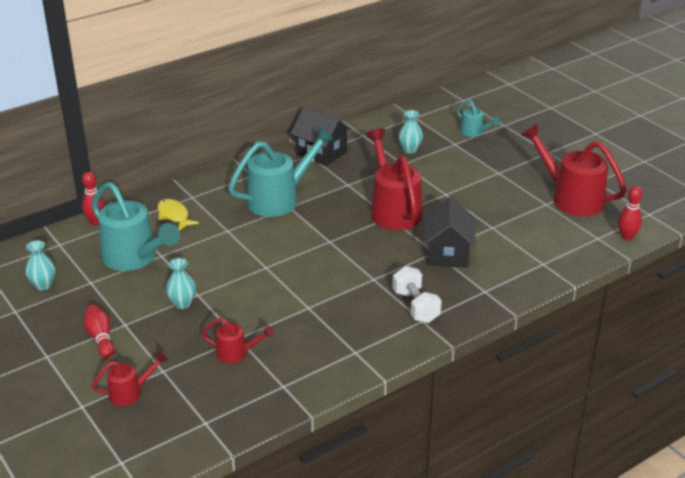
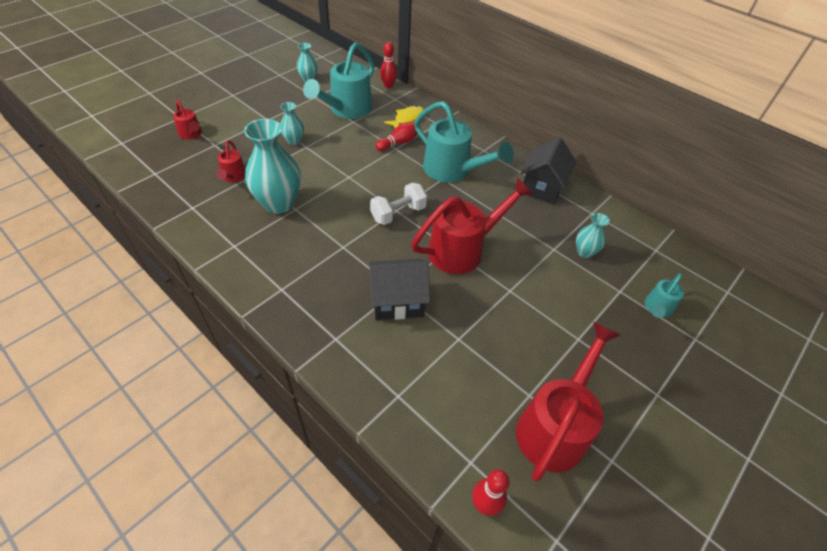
camera: 75 degrees right, 15 degrees up
(100, 338) = (251, 112): red bowling pin -> red bowling pin (399, 143)
(296, 318) = (279, 203): none -> turquoise vase
(415, 306) = (303, 282): white dumbbell -> white dumbbell (398, 213)

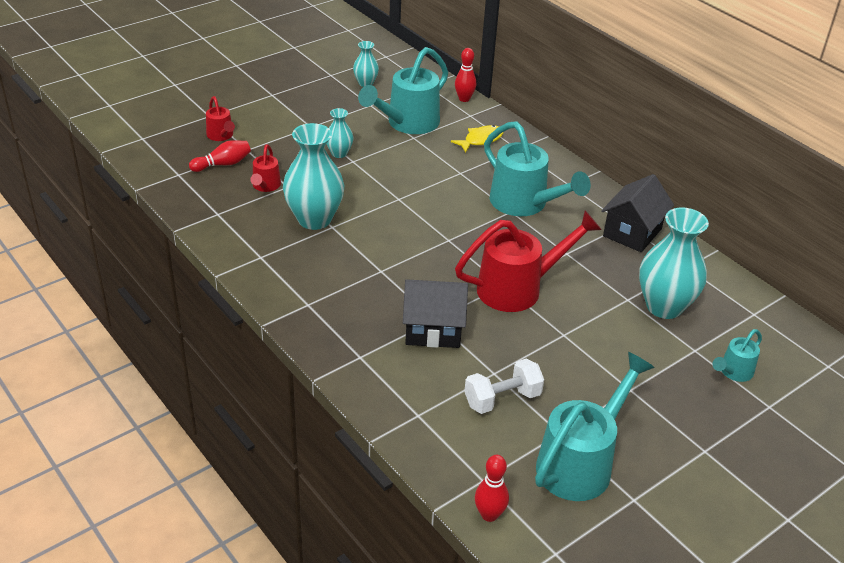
camera: 10 degrees right, 10 degrees down
(398, 213) = (450, 243): white dumbbell -> white dumbbell (502, 399)
(399, 143) = (466, 166): red bowling pin -> red bowling pin (223, 164)
(555, 426) = (580, 463): red watering can -> turquoise watering can
(584, 252) = (664, 306): turquoise vase -> turquoise vase, size x1.97

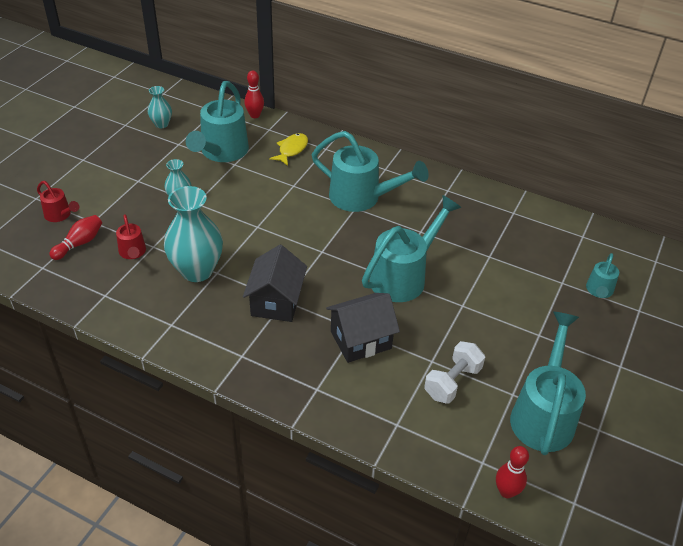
camera: 25 degrees left, 5 degrees up
(518, 288) = (403, 276): red watering can -> turquoise watering can
(632, 232) = (457, 196): black house -> black house (276, 302)
(664, 306) = (518, 253): turquoise vase -> none

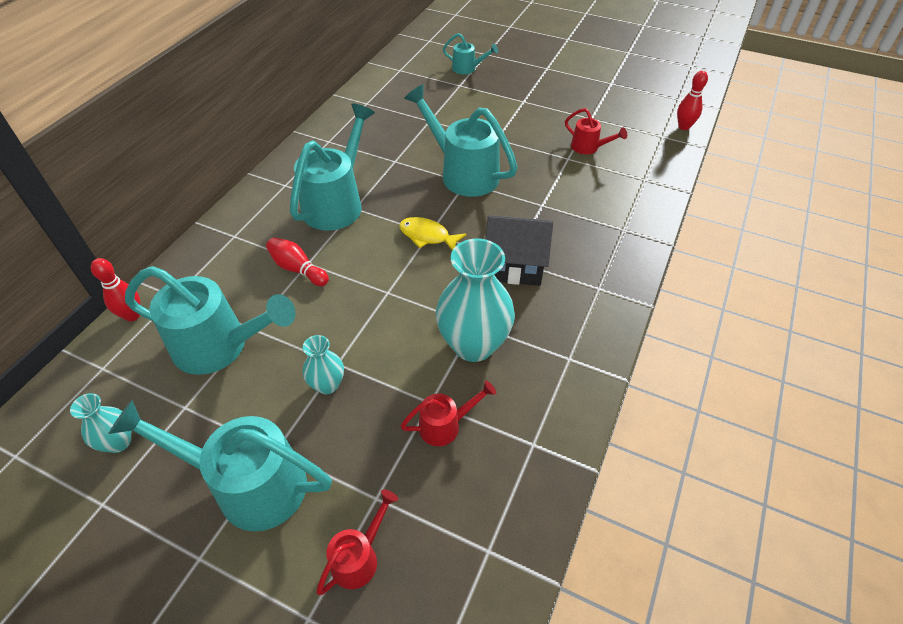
camera: 90 degrees left, 5 degrees up
(79, 243) = (429, 506): red bowling pin -> red bowling pin (297, 269)
(291, 150) = (230, 269): yellow fish -> yellow fish (427, 236)
(361, 340) = (554, 201): black house -> none
(452, 382) = (588, 148): white dumbbell -> red watering can
(543, 414) = (606, 105): turquoise watering can -> turquoise watering can (249, 484)

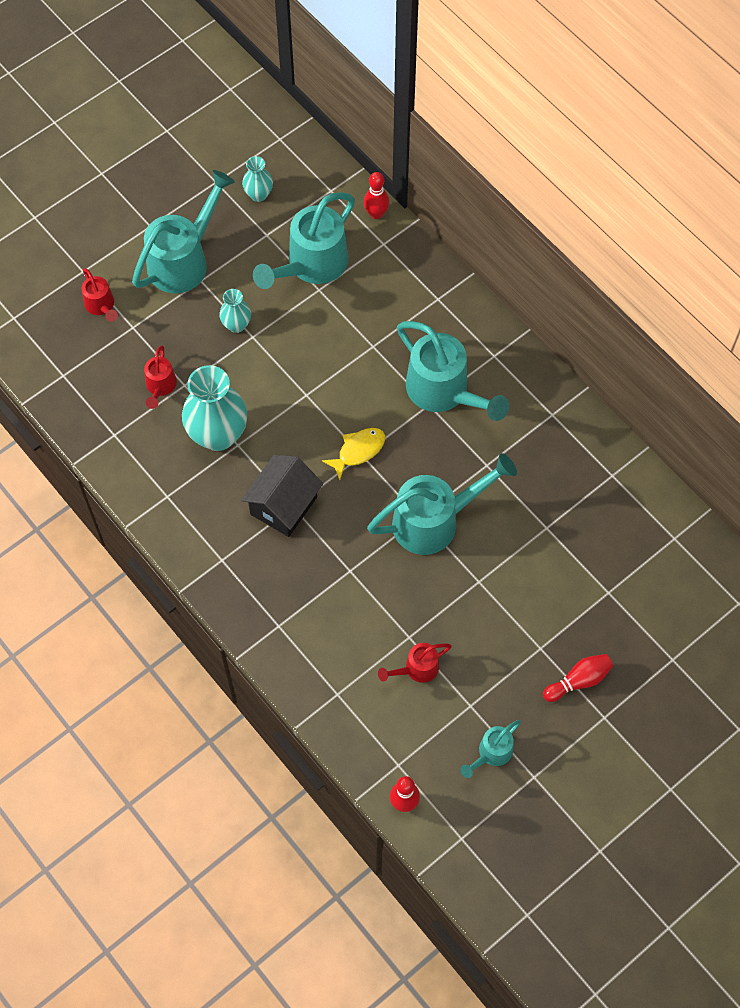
camera: 115 degrees right, 15 degrees up
(297, 269) = (369, 337): red bowling pin -> red bowling pin (578, 680)
(467, 69) = (643, 618): turquoise watering can -> turquoise watering can (491, 753)

